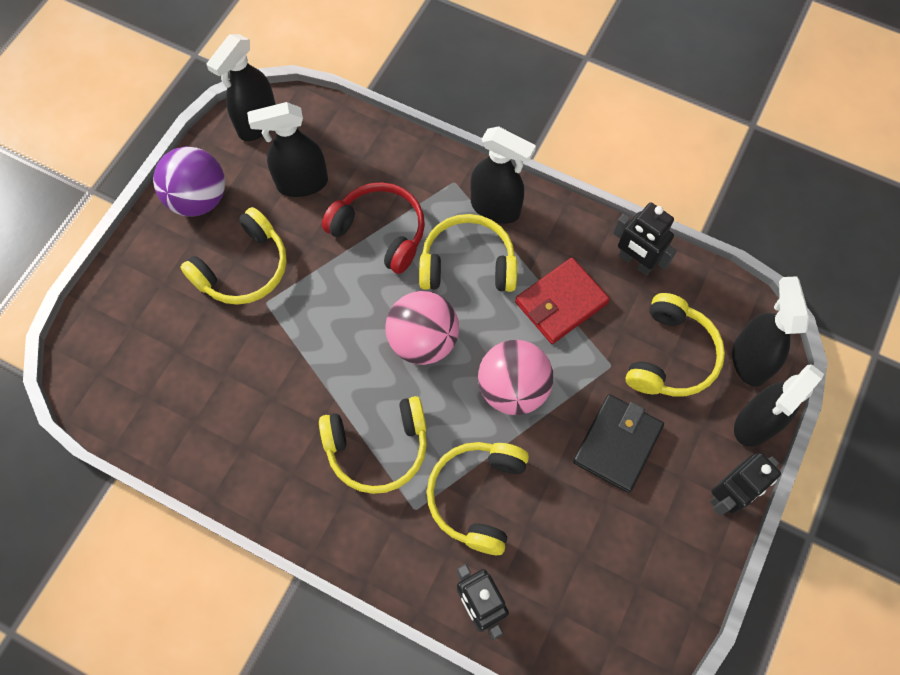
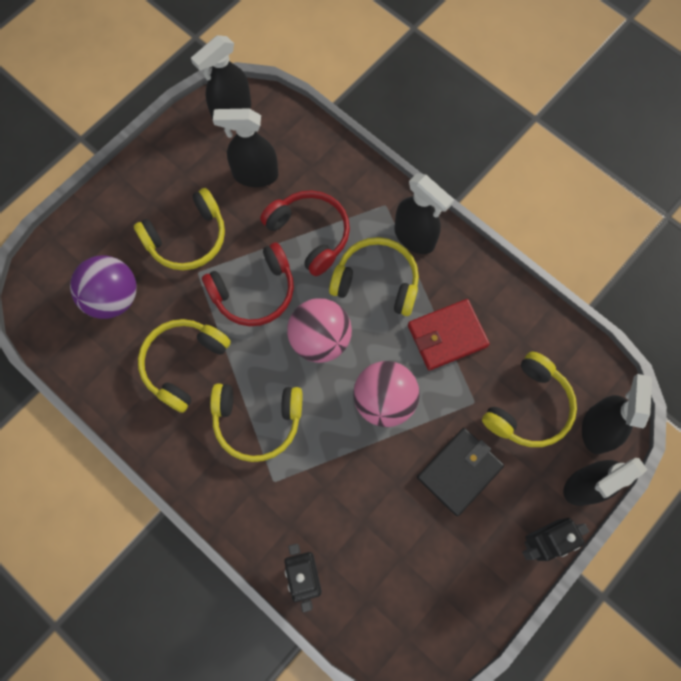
camera: 15 degrees right, 5 degrees up
(198, 199) = (165, 168): purple ball -> purple ball (112, 297)
(335, 308) = (254, 292): none -> red headphones
(477, 496) = (328, 484): yellow headphones -> yellow headphones (183, 364)
(635, 262) = (523, 316): black robot -> none

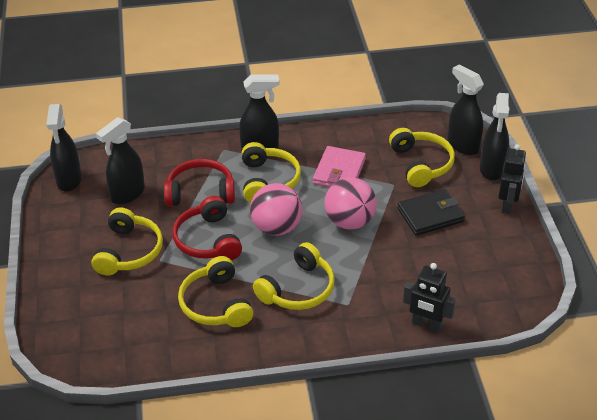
camera: 50 degrees left, 30 degrees down
(112, 297) = (123, 314): purple ball -> none
(254, 292) = (207, 240): red headphones -> red headphones turned 150 degrees clockwise
(377, 281) = (268, 181): yellow headphones -> yellow headphones turned 120 degrees clockwise
(447, 336) = (339, 171): red wallet -> pink wallet
(459, 472) = (430, 215): black wallet -> black wallet turned 75 degrees clockwise

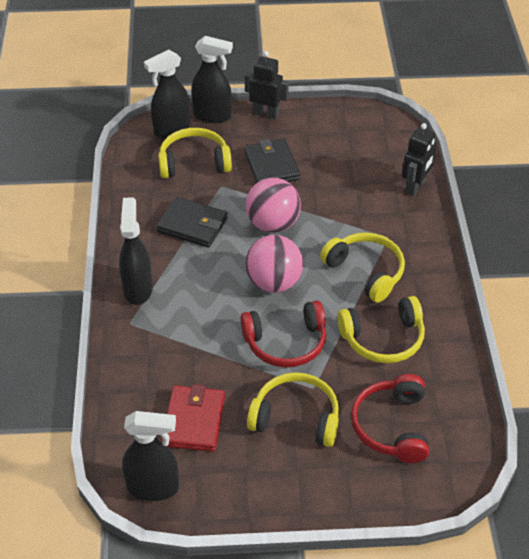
camera: 85 degrees left, 5 degrees up
(127, 194) = (194, 421): black spray bottle -> red wallet
(200, 192) = (203, 347): red headphones -> red headphones (391, 426)
(268, 181) = (196, 285): yellow headphones -> none
(339, 171) = (192, 225): pink wallet -> black wallet

